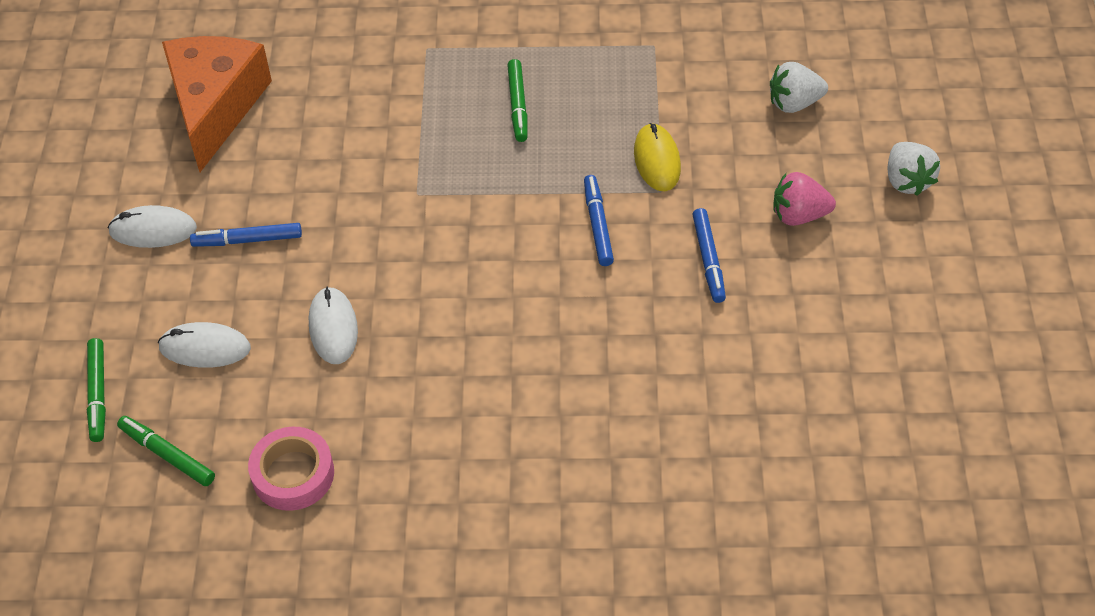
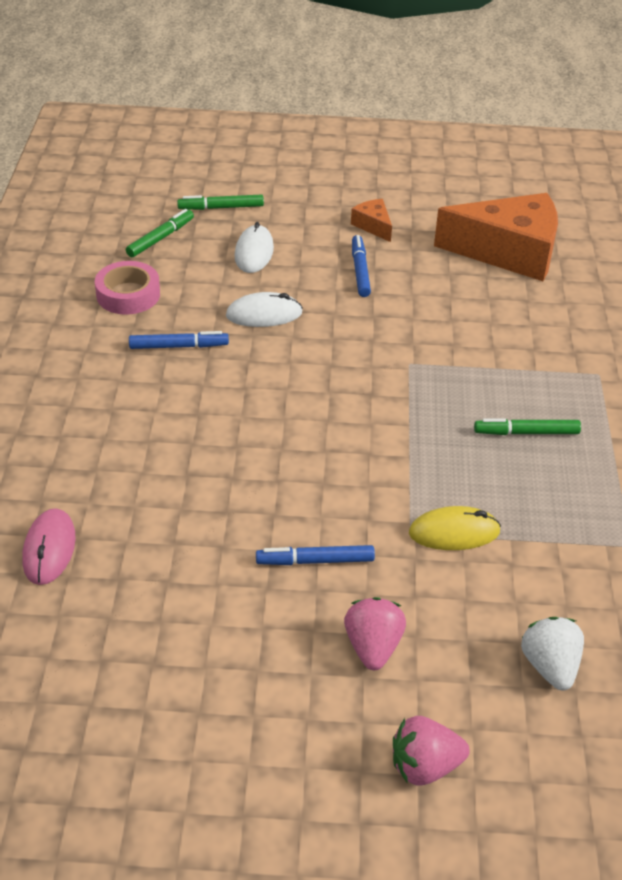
camera: 90 degrees right, 10 degrees down
(153, 230) = (373, 226): white mouse -> orange cheese
(597, 225) = (366, 480): blue marker -> blue marker (179, 346)
(730, 479) = (49, 549): none -> pink mouse
(907, 181) = (424, 766): white strawberry -> pink strawberry

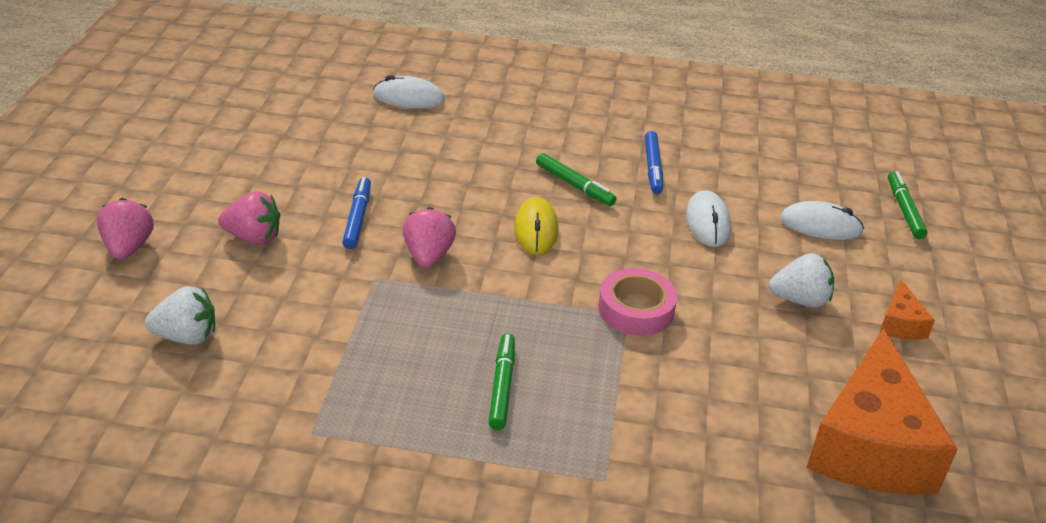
camera: 95 degrees right, 5 degrees down
(49, 549) = (409, 98): pink mouse -> white mouse
(128, 294) = (732, 144): pink tape -> pink tape (636, 309)
(160, 238) = (833, 167): green marker -> green marker (574, 185)
(360, 271) = (800, 300): blue marker -> white strawberry
(365, 496) = (428, 256): none -> pink strawberry
(373, 226) = (900, 324): orange cheese -> orange cheese turned 120 degrees clockwise
(454, 532) = (367, 305): yellow mouse -> yellow mouse (536, 229)

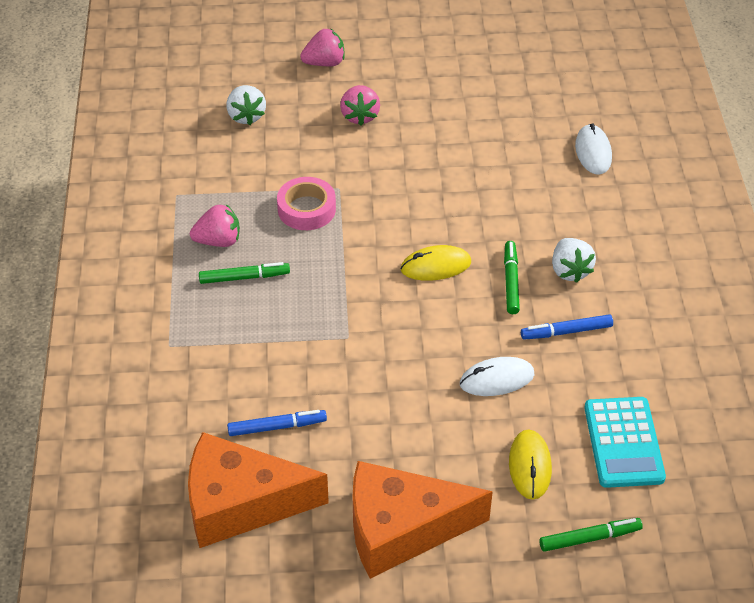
camera: 80 degrees right, 10 degrees up
(357, 218) = (406, 162): blue marker -> blue marker (277, 427)
(428, 256) = (375, 210): pink strawberry -> pink strawberry (218, 241)
(574, 185) = (511, 281): green marker -> green marker turned 150 degrees clockwise
(636, 309) = (355, 342): pink tape -> pink tape (306, 209)
(795, 167) = (623, 443): none -> turquoise calculator
(800, 300) = (408, 452): white strawberry -> white strawberry (570, 270)
(820, 225) = (530, 466): white mouse -> yellow mouse
(900, 324) = (401, 529): orange cheese -> orange cheese, size x2.33

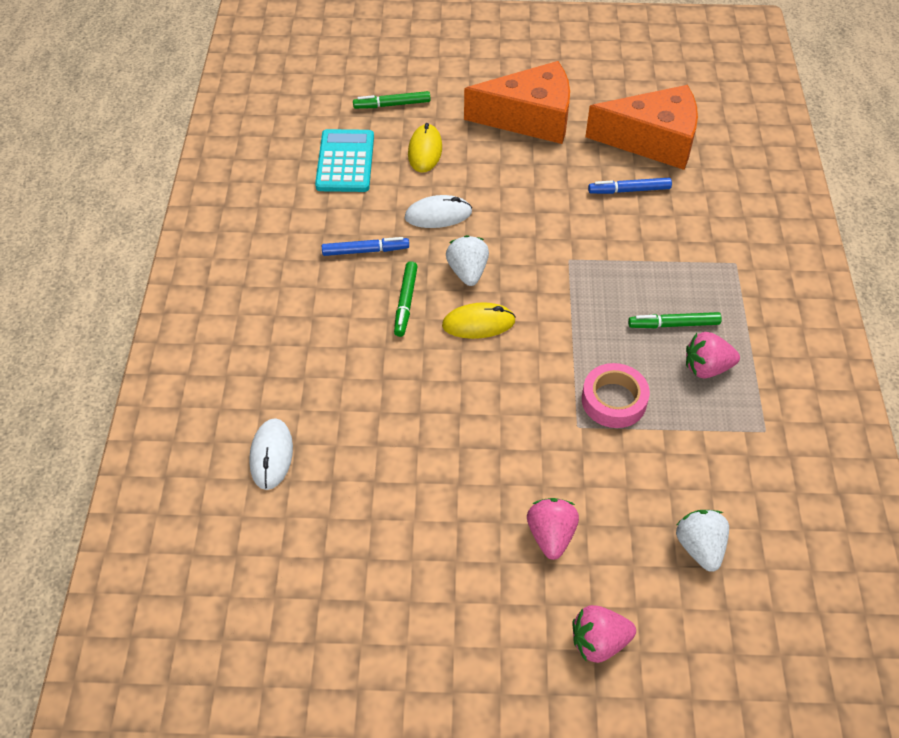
camera: 175 degrees left, 5 degrees up
(570, 270) = (344, 309): white strawberry -> white strawberry (467, 272)

